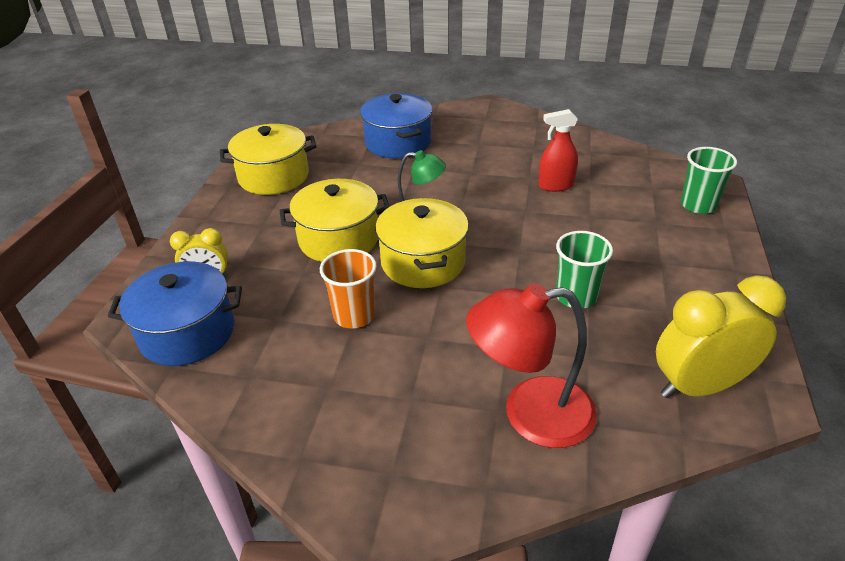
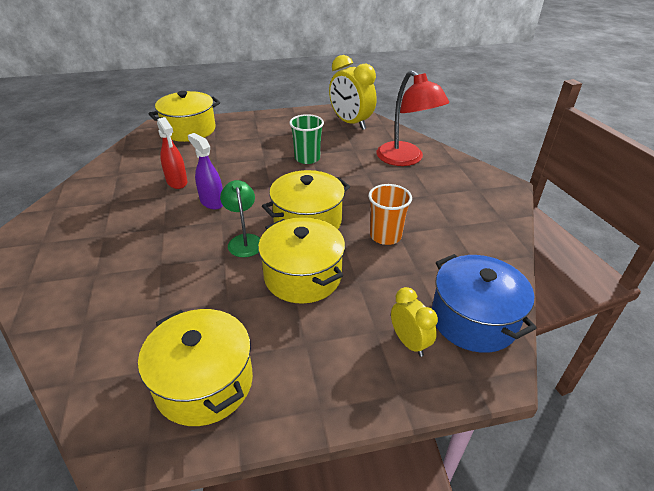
camera: 115 degrees left, 0 degrees up
(398, 143) = (102, 294): blue pot -> none
(501, 203) = (212, 202): none -> purple spray bottle
(698, 205) = (189, 130): green cup -> yellow pot

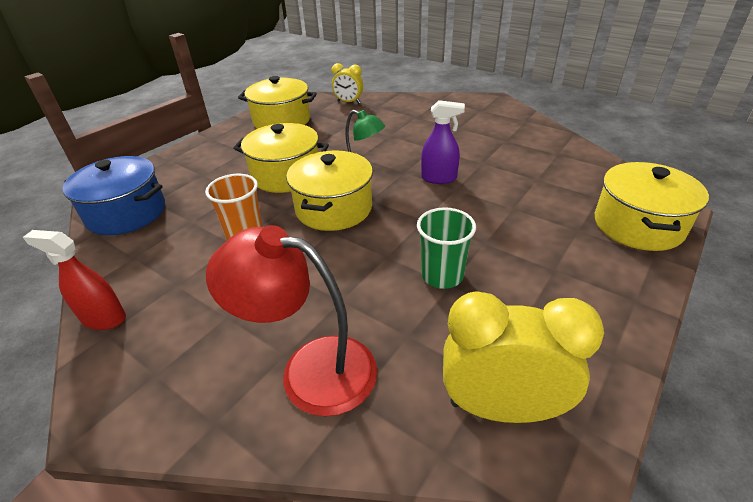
camera: 140 degrees right, 0 degrees up
(177, 182) = (501, 175): red spray bottle -> red spray bottle (103, 318)
(409, 342) = (174, 180): yellow clock -> yellow clock (348, 102)

